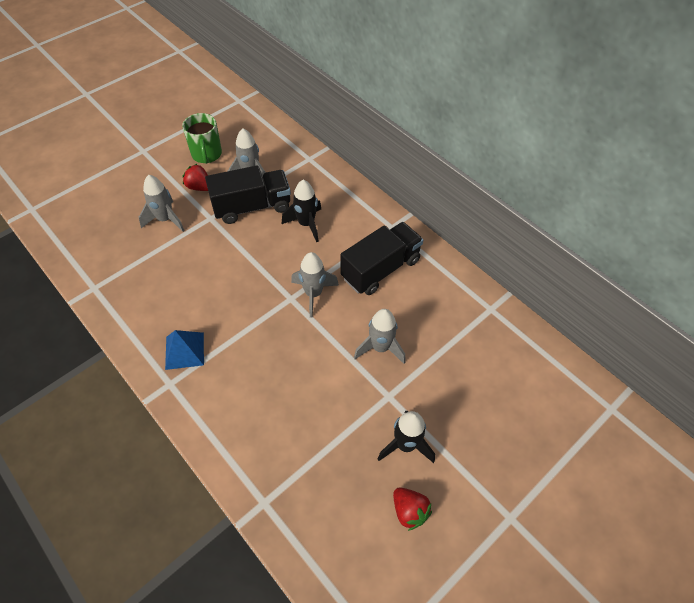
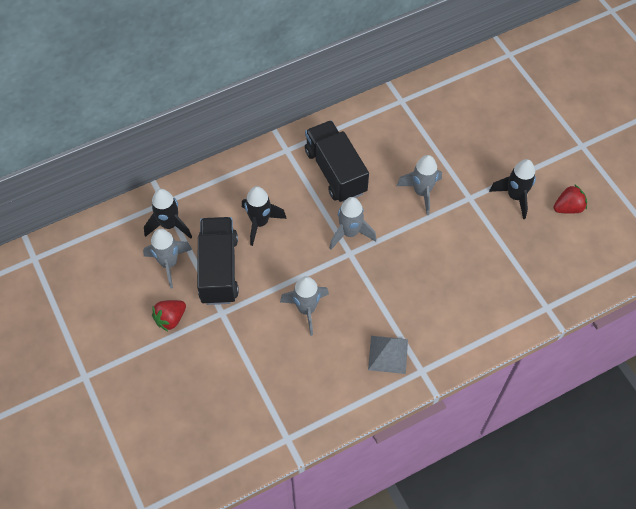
camera: 75 degrees left, 5 degrees up
(165, 220) = (210, 359): grey rocket -> grey rocket (306, 309)
(184, 350) = (388, 354): blue pyramid -> grey pyramid
(206, 154) = (118, 305): green mug -> none
(288, 166) = (169, 225): none -> black rocket

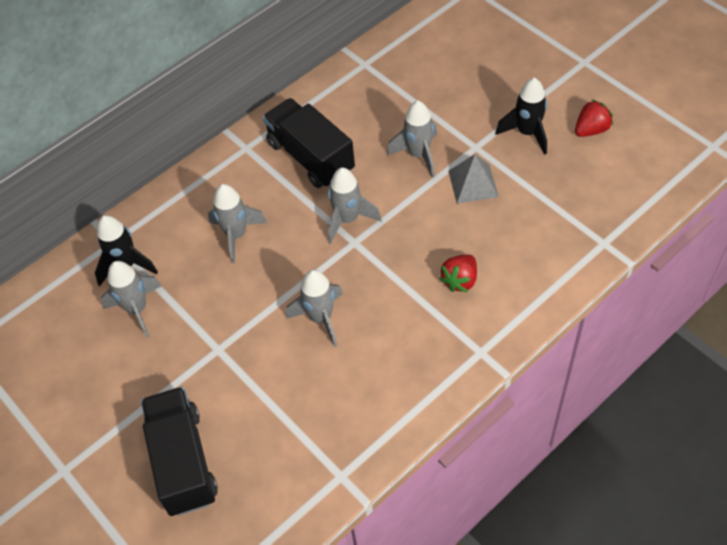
camera: 10 degrees left, 5 degrees down
(170, 319) = (156, 373): red strawberry -> red strawberry (460, 280)
(219, 269) = (201, 300): black truck -> black truck (183, 461)
(260, 223) = (236, 235): black rocket -> grey rocket
(388, 354) = (434, 344): grey pyramid -> grey pyramid (473, 183)

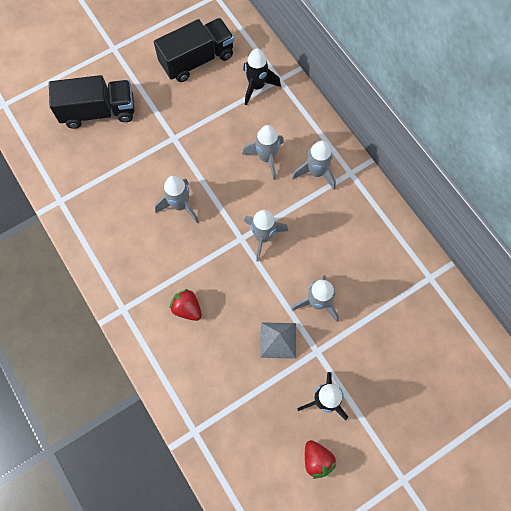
camera: 95 degrees right, 15 degrees up
(137, 309) = (218, 91): grey rocket -> grey rocket (316, 172)
(310, 157) = (331, 219): black truck -> black truck (197, 60)

